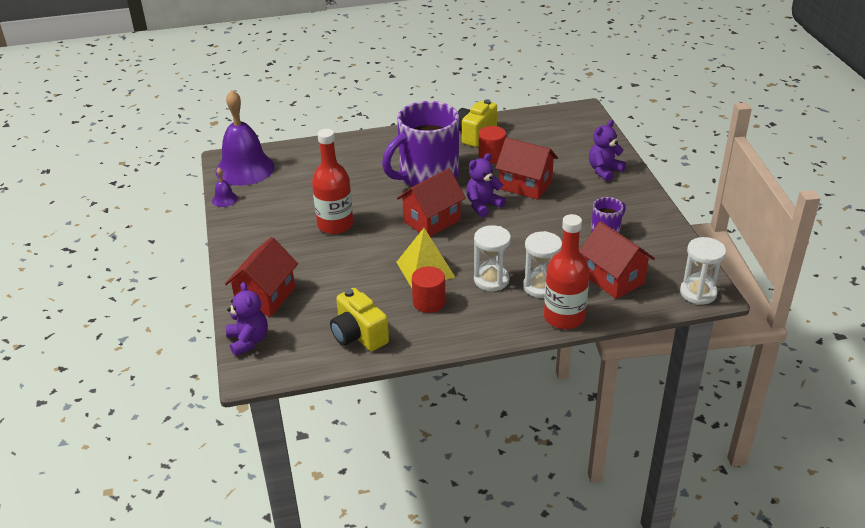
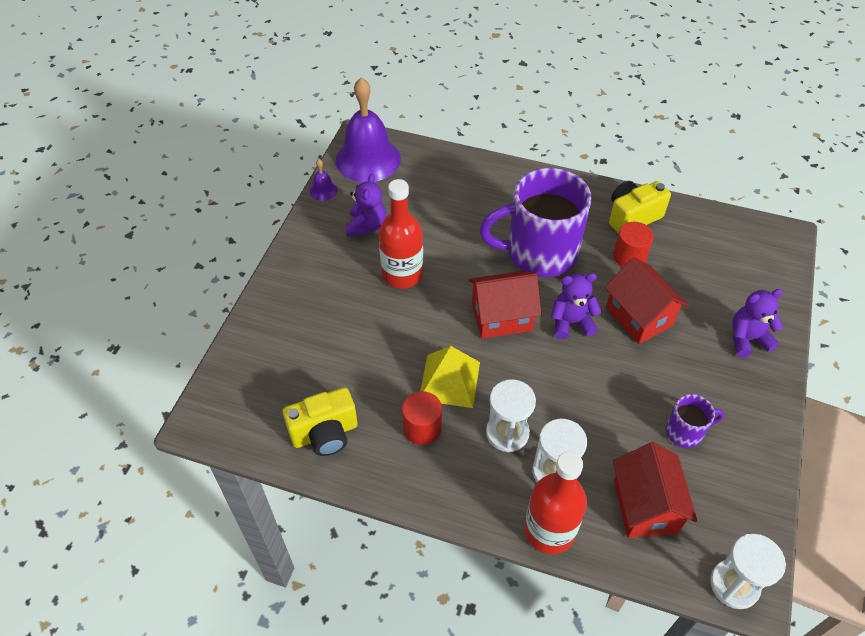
camera: 30 degrees right, 15 degrees up
(248, 341) = (223, 382): purple teddy bear -> purple teddy bear (366, 226)
(265, 297) = (275, 335): red house -> none
(359, 335) = (325, 433): yellow camera -> yellow camera turned 105 degrees counterclockwise

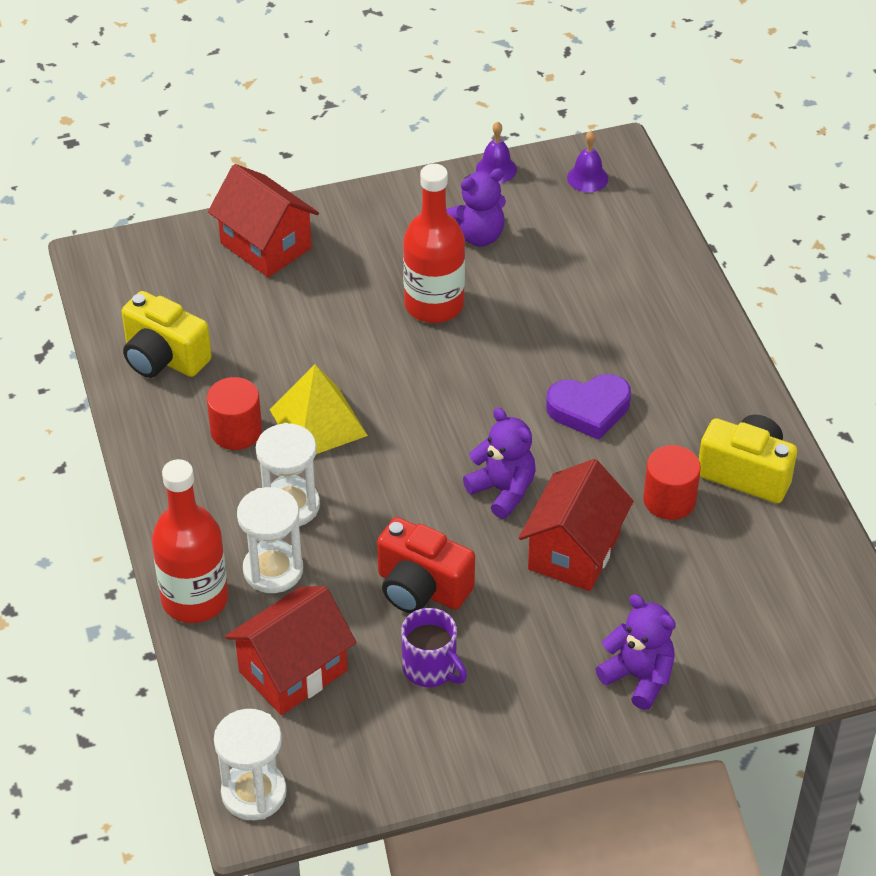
camera: 55 degrees right, 5 degrees down
(368, 159) = (587, 178): purple bell -> purple bell, size x0.41
(502, 317) = (451, 423): red house -> red house (266, 245)
(539, 252) = (589, 409): purple mug -> purple heart
(620, 402) = (421, 588): none -> red camera

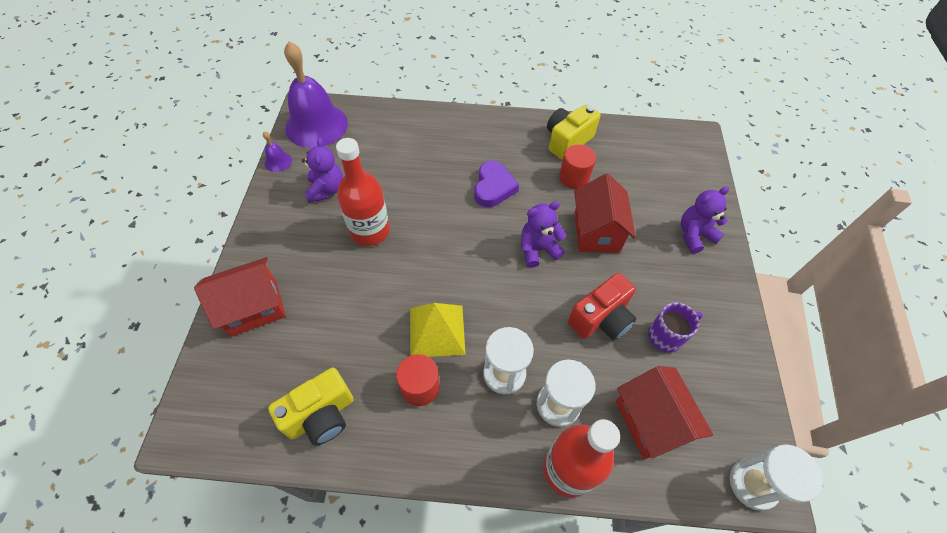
camera: 70 degrees left, 10 degrees up
(574, 551) = (596, 232): red house -> red house turned 45 degrees clockwise
(587, 178) = (316, 125): purple bell -> purple bell, size x2.41

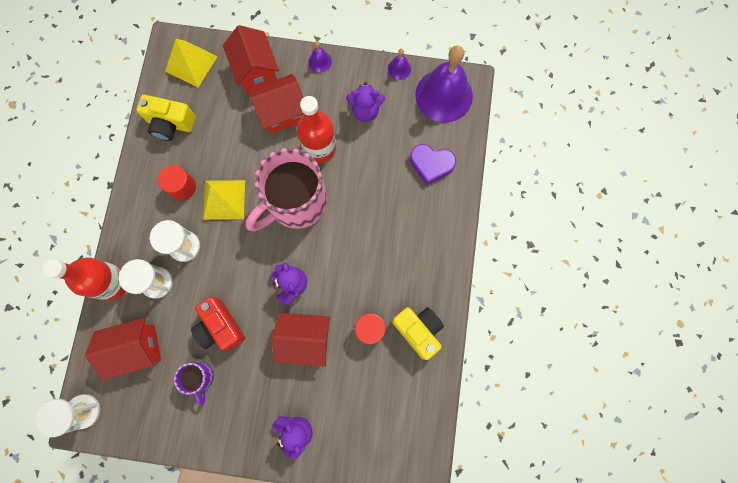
camera: 95 degrees right, 20 degrees up
(225, 397) = (191, 64): none -> yellow pyramid
(253, 236) = (320, 61): none -> purple bell
(319, 272) = (282, 112): none -> red house
(321, 415) = (171, 124): yellow camera -> yellow camera turned 45 degrees counterclockwise
(439, 251) = (295, 202): none -> pink mug
(493, 187) = (361, 252): purple heart -> purple heart (431, 164)

